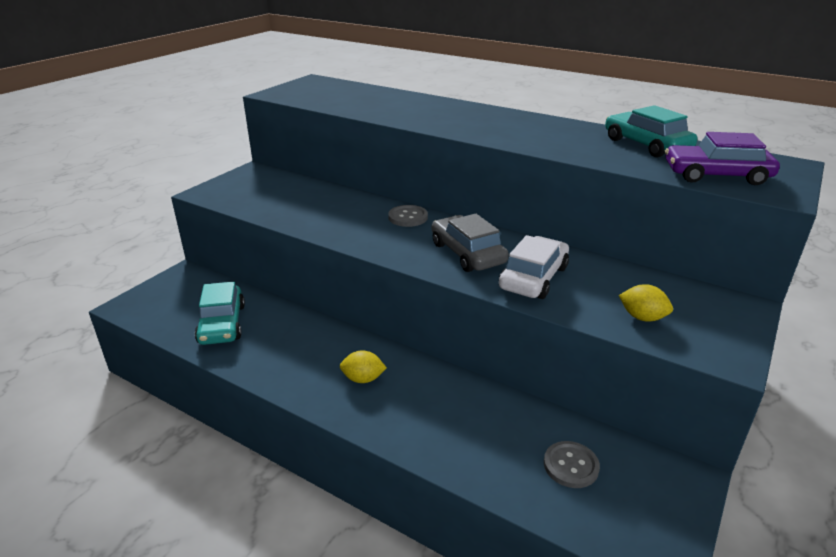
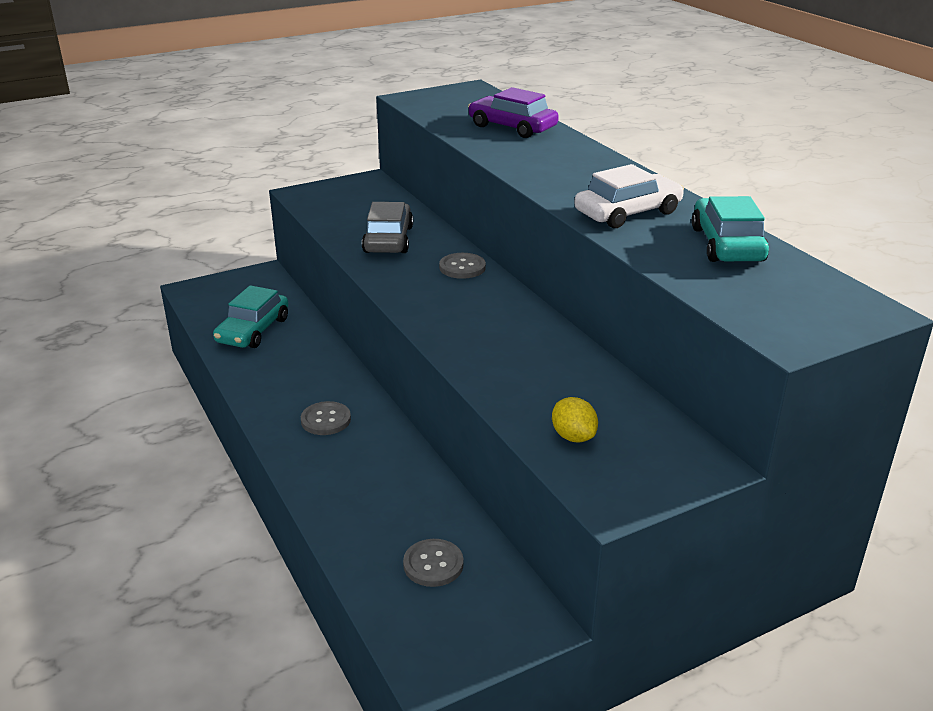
camera: 30 degrees right, 0 degrees up
(363, 379) = (326, 420): yellow lemon -> grey button
(467, 253) = (476, 320): grey car -> grey car (388, 239)
(533, 278) = (512, 364): white car -> white car (628, 213)
(716, 175) = (747, 299): purple car -> purple car (512, 127)

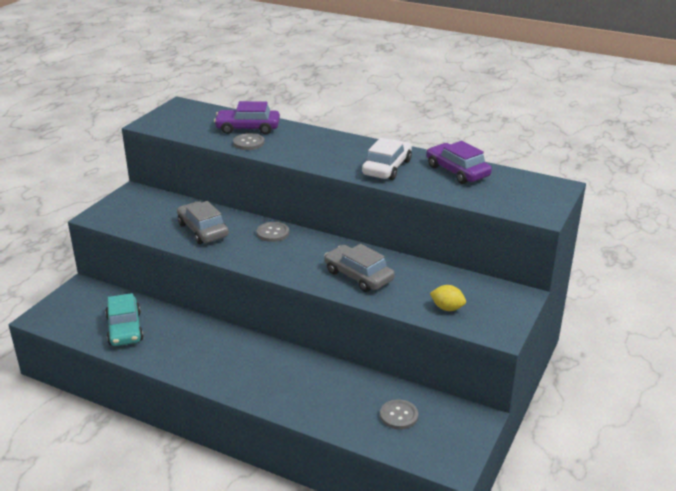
camera: 35 degrees left, 0 degrees up
(326, 420) = (245, 365): grey button -> grey button (249, 143)
(504, 351) = (358, 276): none -> grey car
(727, 244) = (457, 171): turquoise car -> purple car

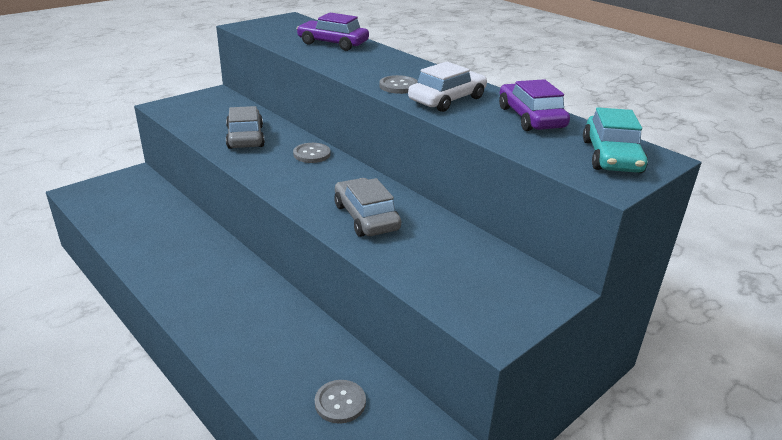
camera: 20 degrees right, 0 degrees up
(125, 328) = (137, 221): turquoise car -> turquoise car (611, 156)
(249, 143) = (320, 54): grey button -> grey button (398, 86)
(447, 308) = (445, 281): yellow lemon -> none

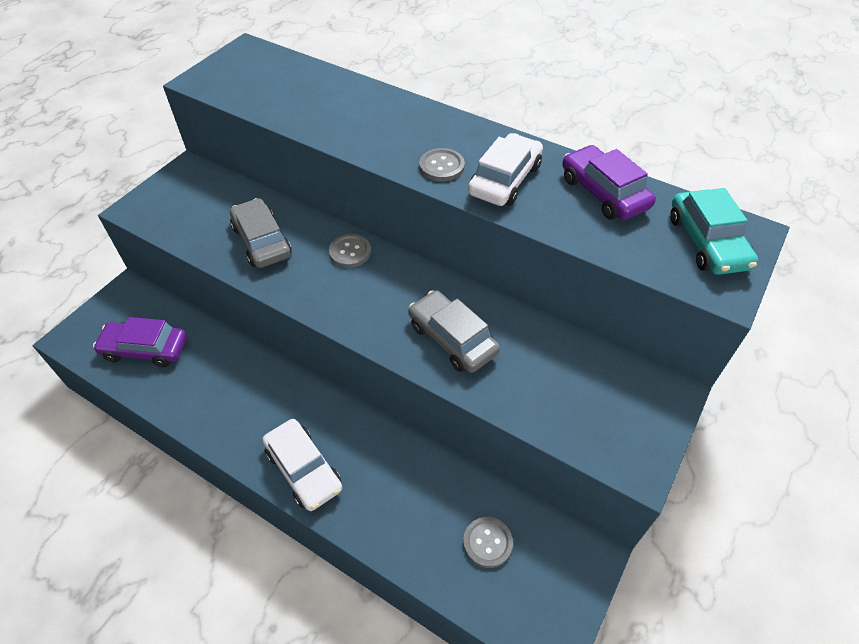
camera: 15 degrees left, 20 degrees up
(203, 311) = (303, 469): none -> white car
(333, 43) = (326, 94): purple car -> purple car (145, 349)

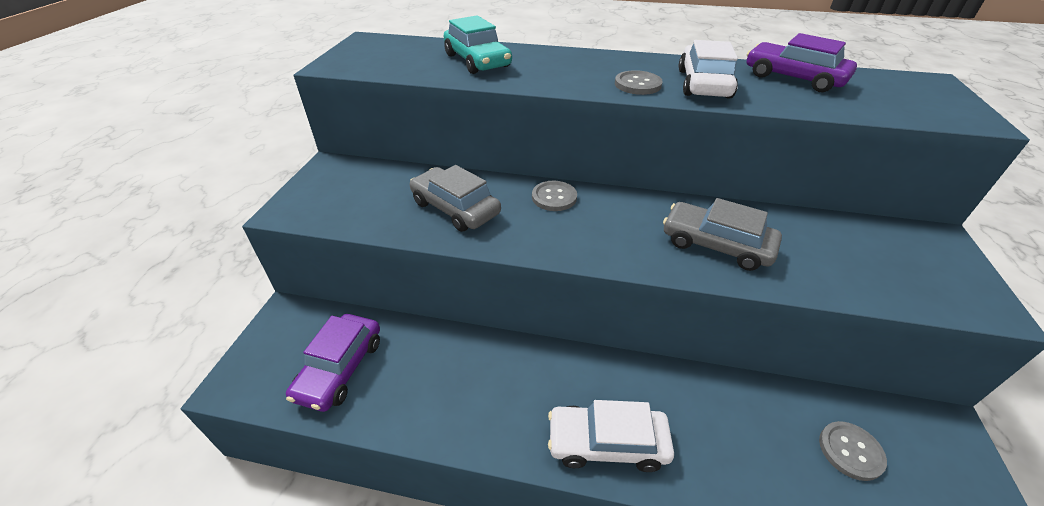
camera: 20 degrees left, 10 degrees down
(145, 349) = (340, 368): purple car -> purple car turned 60 degrees counterclockwise
(303, 469) = (607, 443): white car -> white car turned 150 degrees clockwise
(707, 242) = (914, 92): turquoise car -> turquoise car (477, 61)

